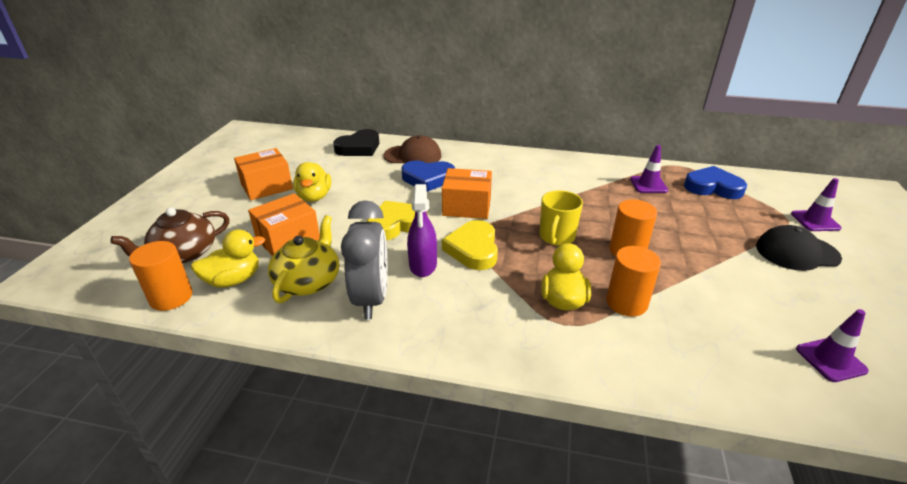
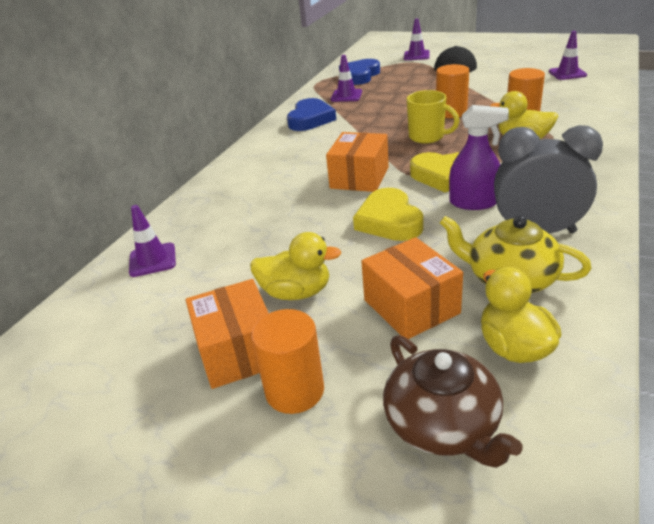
camera: 75 degrees left, 0 degrees up
(171, 297) = (565, 412): orange cylinder -> orange cylinder (294, 390)
(359, 148) = (152, 260): black heart -> purple traffic cone
(413, 156) = (212, 213): brown cap -> none
(428, 179) = (284, 201): blue heart -> blue heart (310, 119)

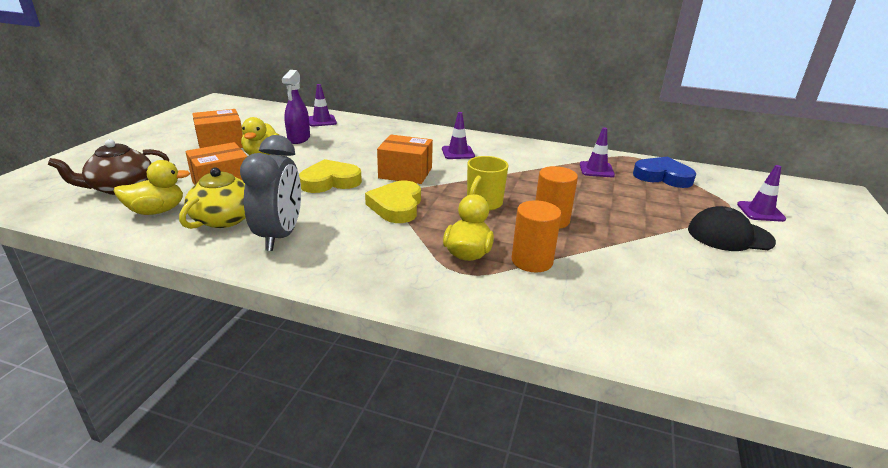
camera: 80 degrees right, 5 degrees down
(294, 390) = (179, 156): orange cylinder -> none
(310, 119) = (531, 155): blue heart -> none
(474, 203) = (341, 214): purple spray bottle -> purple spray bottle (298, 139)
(567, 73) = (728, 326): purple traffic cone -> purple traffic cone (458, 153)

